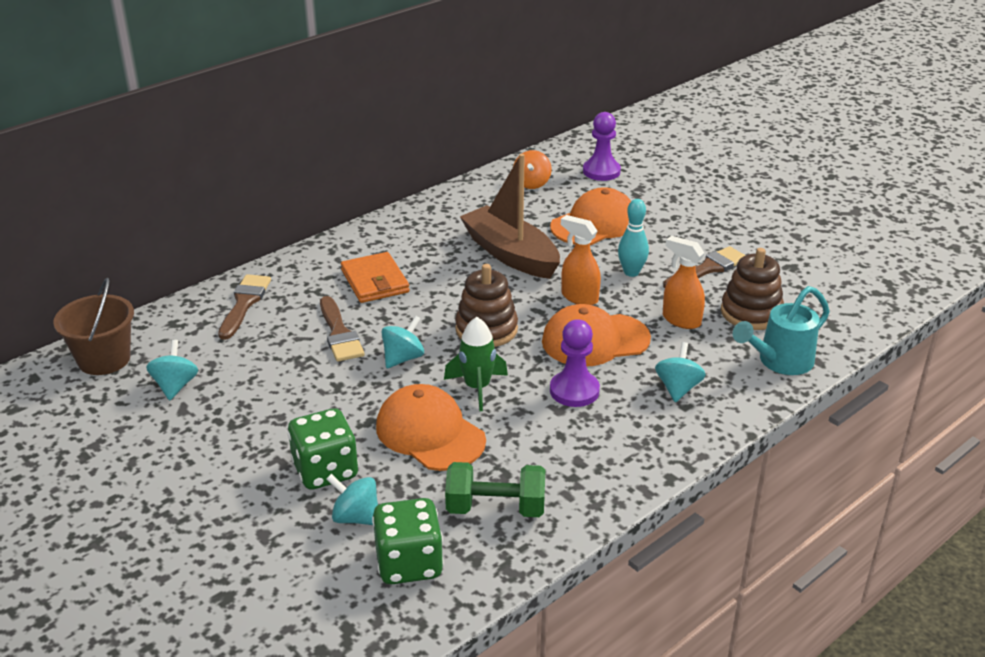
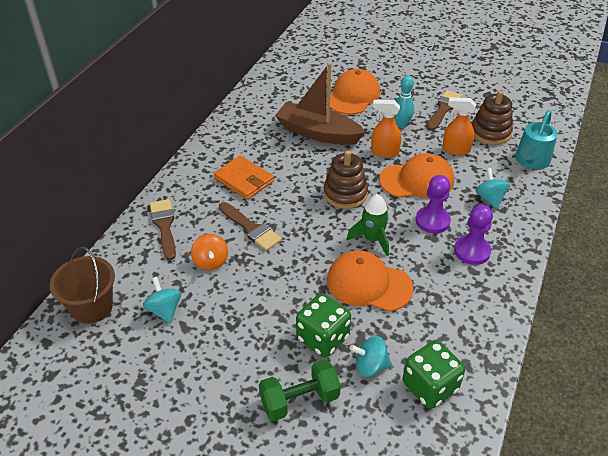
camera: 25 degrees left, 10 degrees up
(403, 358) = (308, 233): turquoise spinning top -> none
(495, 508) = (451, 324): green dumbbell -> green dumbbell (299, 400)
(531, 183) = (291, 76): orange spinning top -> orange spinning top (211, 262)
(595, 340) = (417, 180): orange cap -> orange cap turned 150 degrees counterclockwise
(601, 171) = (328, 56): purple pawn -> purple pawn (472, 251)

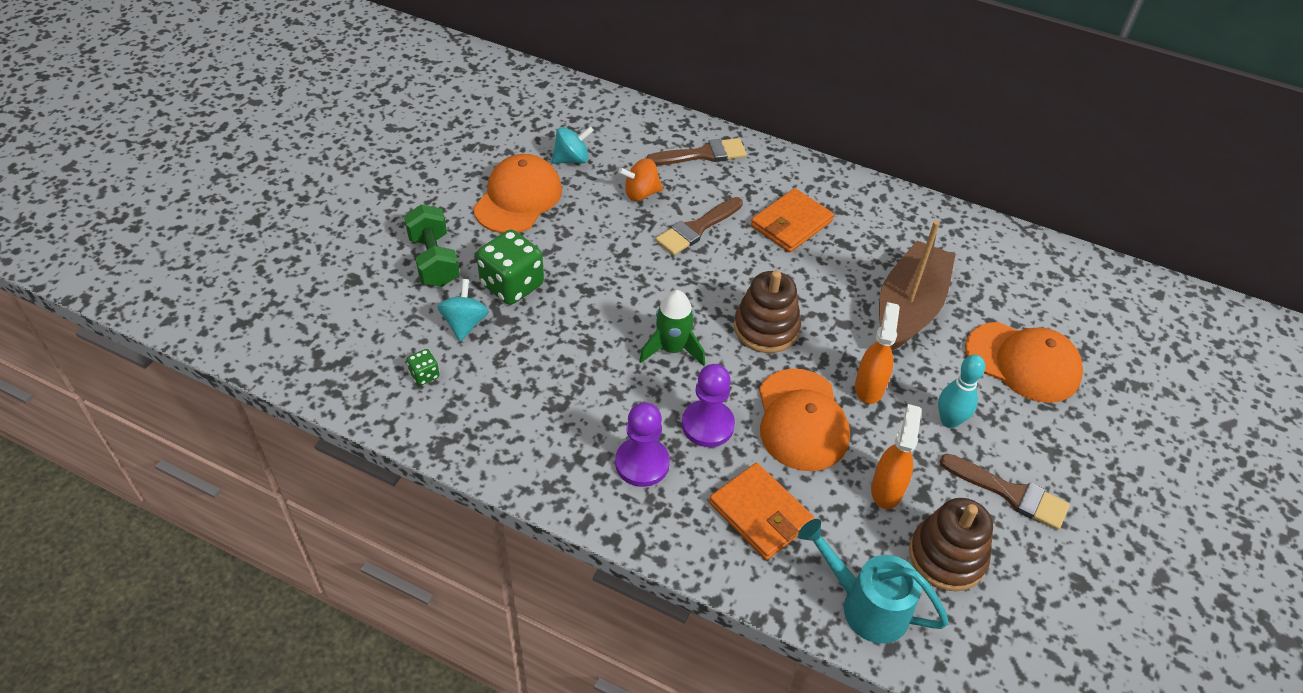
camera: 90 degrees right, 5 degrees up
(92, 307) = (583, 108): brown bucket -> none
(368, 284) = (591, 336): orange cap -> orange cap (518, 198)
(430, 386) = (424, 375): green dice -> green dice, size x0.46
(490, 198) = (760, 513): turquoise spinning top -> orange wallet

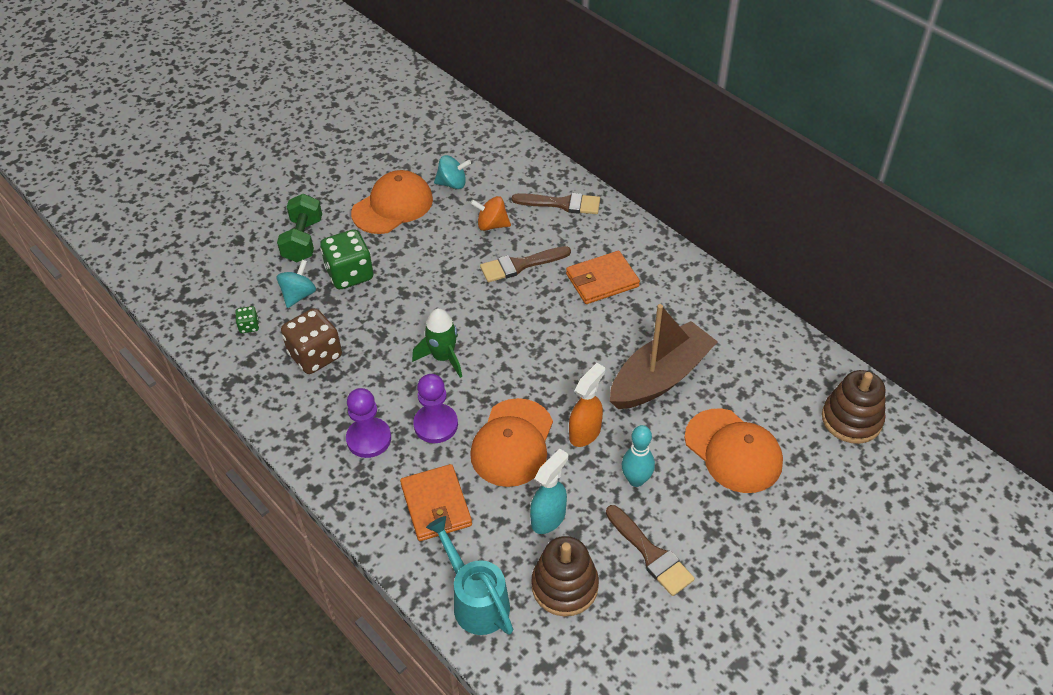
camera: 25 degrees right, 0 degrees up
(525, 387) = (315, 355): none -> brown dice
(766, 328) = (528, 361): brown stacking toy -> brown stacking toy (851, 419)
(887, 489) = (548, 518): orange spray bottle -> turquoise spray bottle

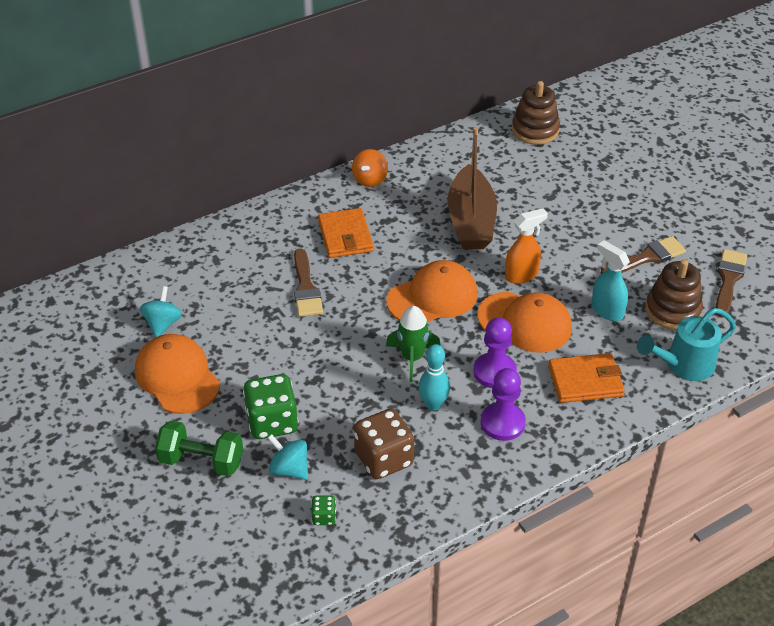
camera: 80 degrees left, 5 degrees down
(491, 225) = (240, 301): orange spinning top -> orange spinning top (370, 179)
(562, 204) = (230, 246): brown brush -> brown brush (728, 280)
(585, 432) = (521, 275): orange spray bottle -> orange spray bottle turned 105 degrees clockwise
(636, 480) = (575, 253): turquoise bowling pin -> turquoise bowling pin (433, 404)
(660, 377) = (471, 221): brown boat -> brown boat turned 150 degrees counterclockwise
(733, 451) = (555, 195): orange cap -> orange cap (432, 297)

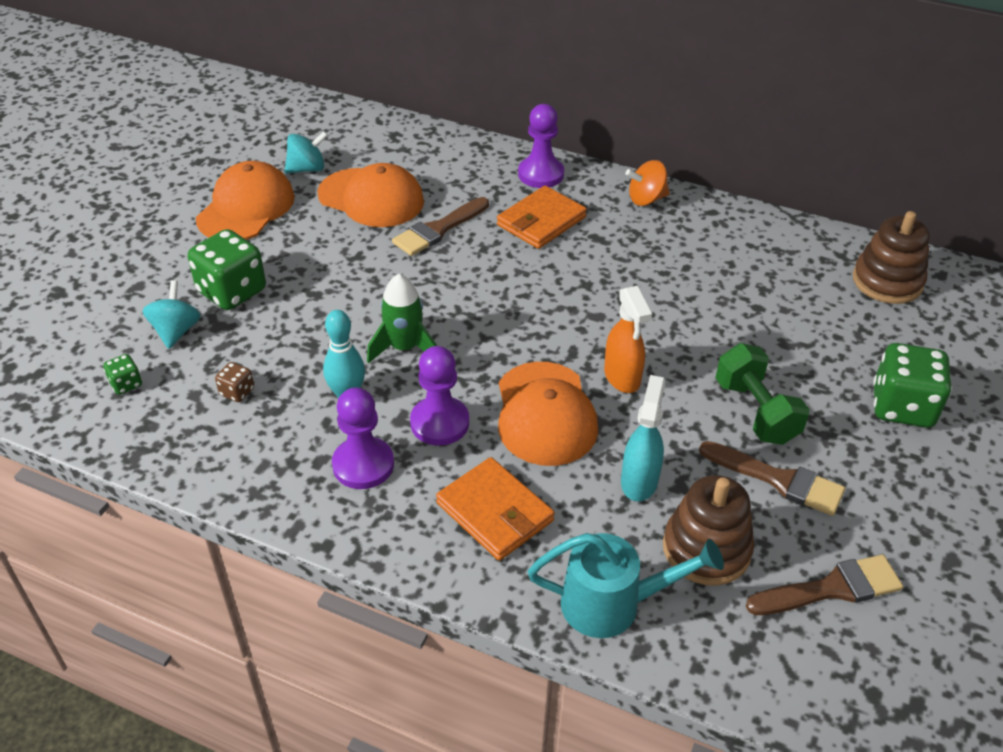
camera: 55 degrees right, 0 degrees up
(201, 461) = (148, 271): green dumbbell -> green dumbbell (755, 412)
(295, 211) = (541, 174): none -> purple pawn
(384, 459) = (237, 392): brown dice -> brown dice, size x0.46
(432, 297) = (513, 322): orange cap -> orange cap (371, 198)
(471, 221) = (667, 298): brown boat -> none
(521, 275) = (622, 377): orange spray bottle -> orange spray bottle turned 45 degrees clockwise
(631, 184) = (902, 407): none -> green dice
(683, 365) = (612, 604): turquoise watering can -> turquoise watering can turned 150 degrees clockwise

